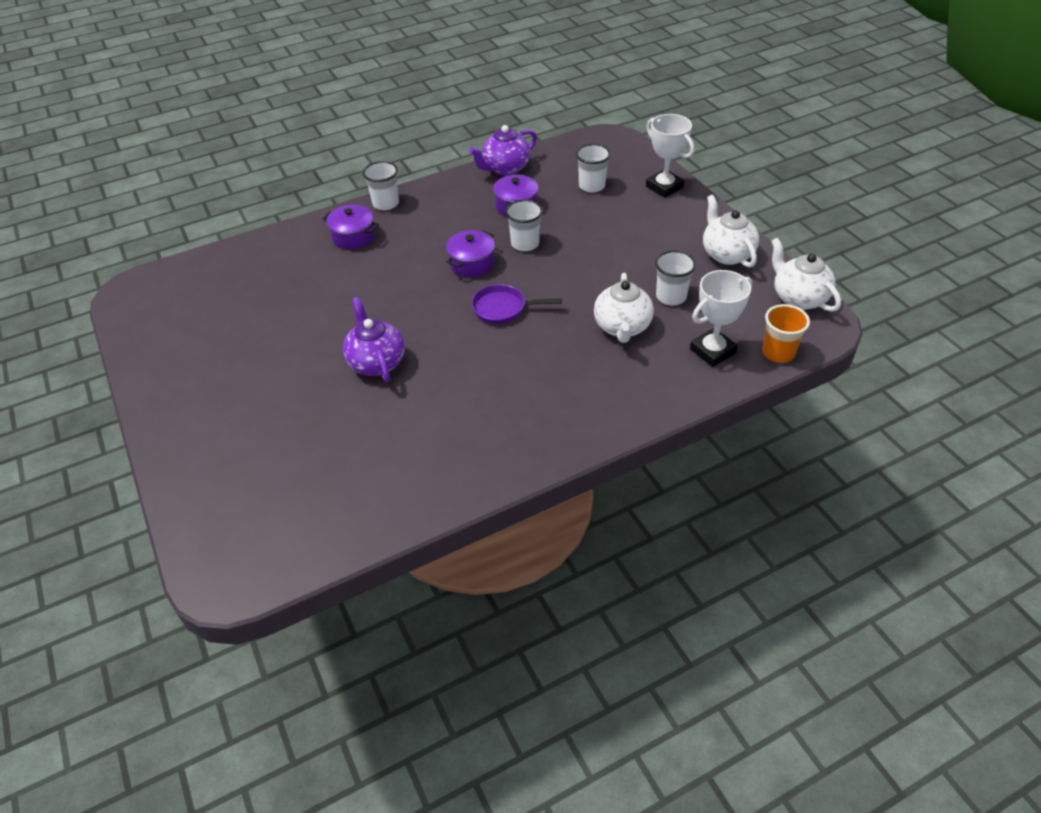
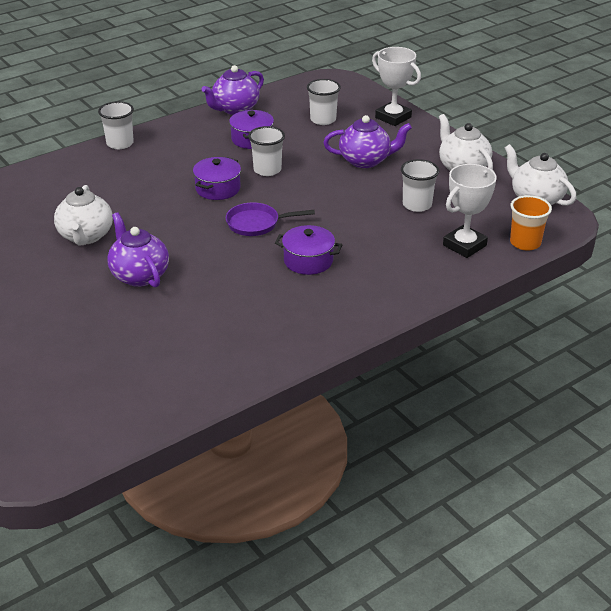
camera: 10 degrees left, 10 degrees down
(353, 236) = (93, 173): purple pot -> purple pot (308, 261)
(622, 327) = (375, 232): white teapot -> white teapot (86, 236)
(627, 238) = (365, 161): none -> purple teapot

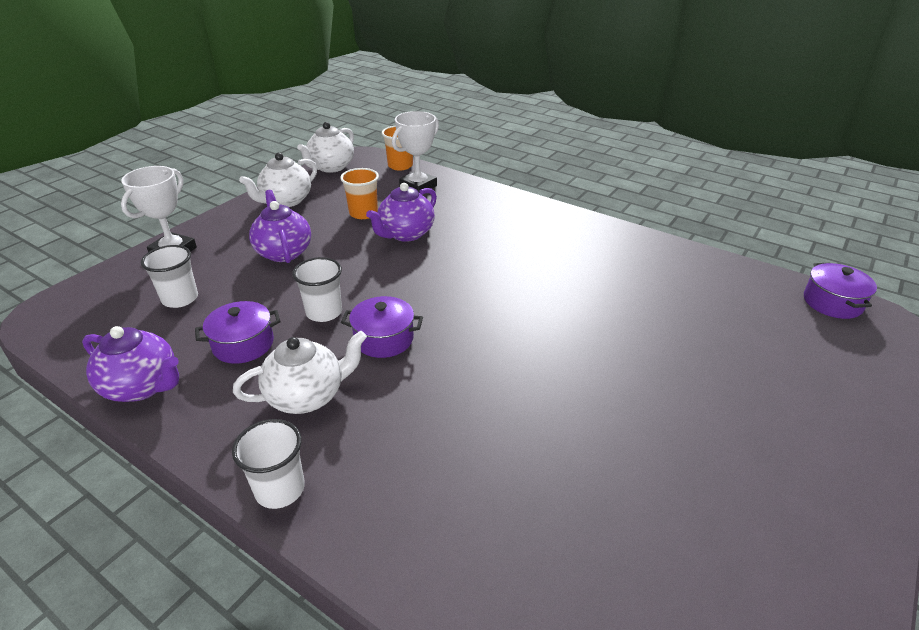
camera: 110 degrees left, 0 degrees up
(86, 236) = (554, 420): white teapot -> white teapot (307, 396)
(139, 275) = (592, 345): purple teapot -> purple teapot (405, 234)
(256, 223) = (444, 292): purple pan -> none
(308, 261) = (489, 249): purple pot -> purple pot (832, 302)
(417, 205) = (363, 213): white cup -> orange cup
(464, 245) = (418, 186): white trophy -> white trophy turned 75 degrees counterclockwise

